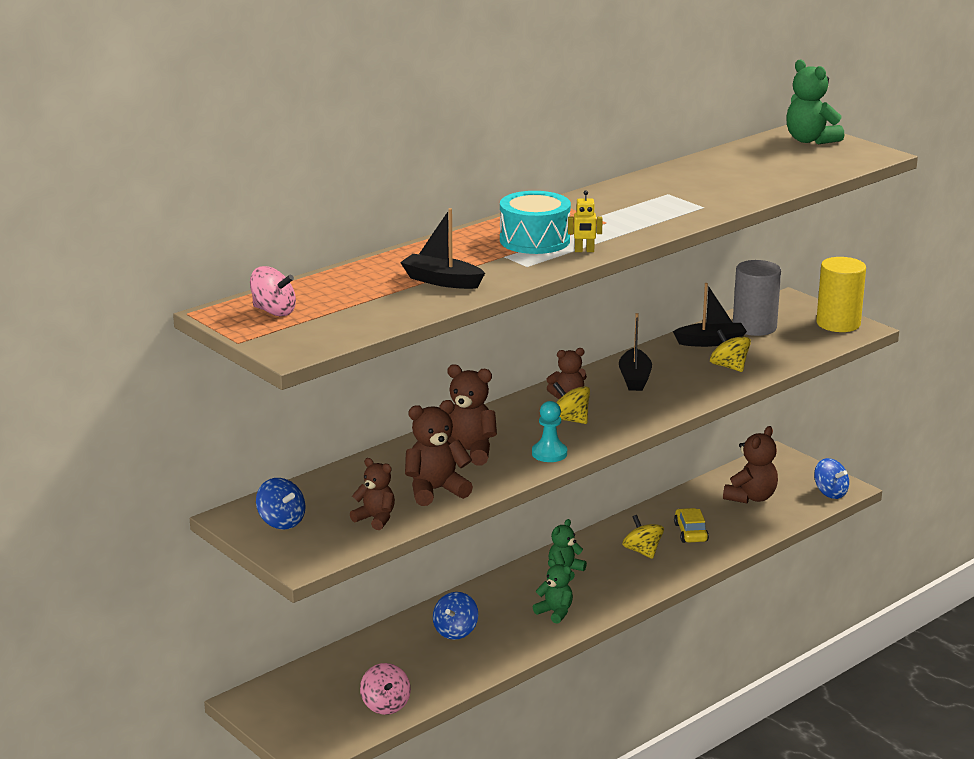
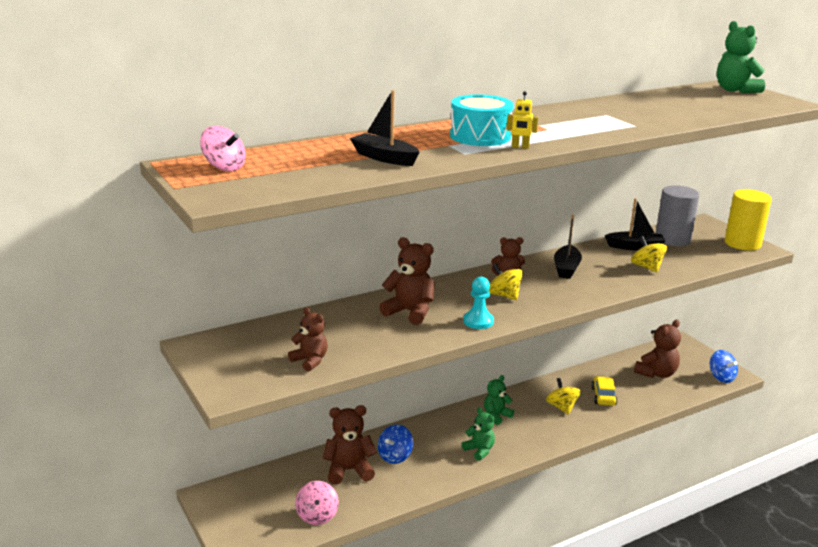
camera: 10 degrees right, 0 degrees up
(281, 521) = (231, 354): blue spinning top -> none
(435, 490) = (371, 342): brown teddy bear -> brown teddy bear (349, 470)

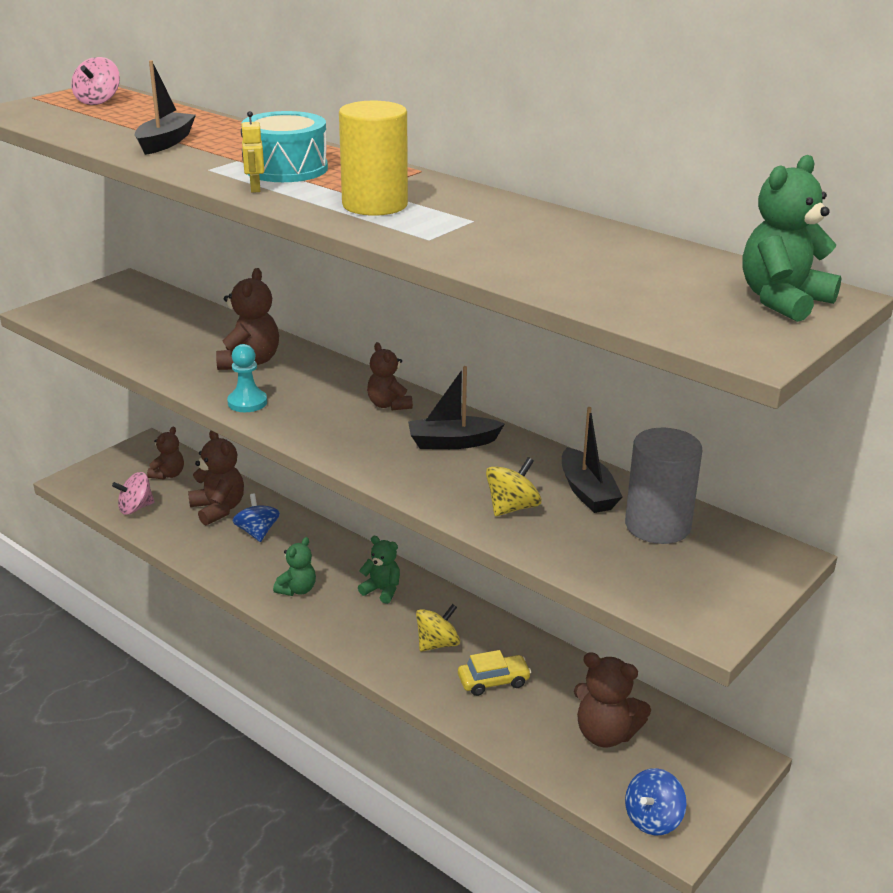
camera: 70 degrees right, 5 degrees up
(310, 361) = (114, 333): brown teddy bear -> brown teddy bear (168, 474)
(395, 456) = (257, 532): blue spinning top -> blue spinning top turned 60 degrees clockwise
(504, 295) = (331, 409): yellow spinning top -> none
(742, 243) = (715, 603): yellow cylinder -> yellow cylinder (375, 205)

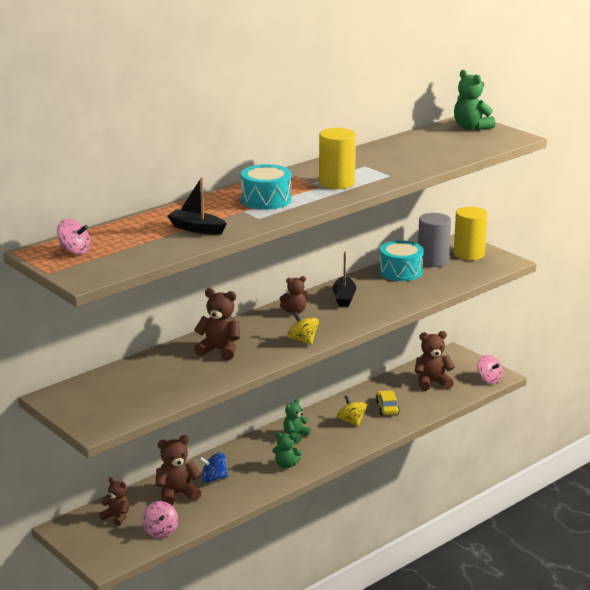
camera: 80 degrees left, 5 degrees down
(247, 402) = (278, 351): turquoise pawn -> none
(255, 188) = (300, 207): yellow robot -> none
(297, 590) = (286, 465): green teddy bear -> green teddy bear turned 150 degrees clockwise
(512, 507) = (412, 289): yellow spinning top -> yellow spinning top (303, 340)
(587, 492) = (400, 271): black boat -> turquoise drum
(605, 734) = (432, 382): brown teddy bear -> brown teddy bear turned 135 degrees counterclockwise
(653, 819) = (489, 379): blue spinning top -> pink spinning top
(718, 569) = (469, 254): none -> yellow cylinder

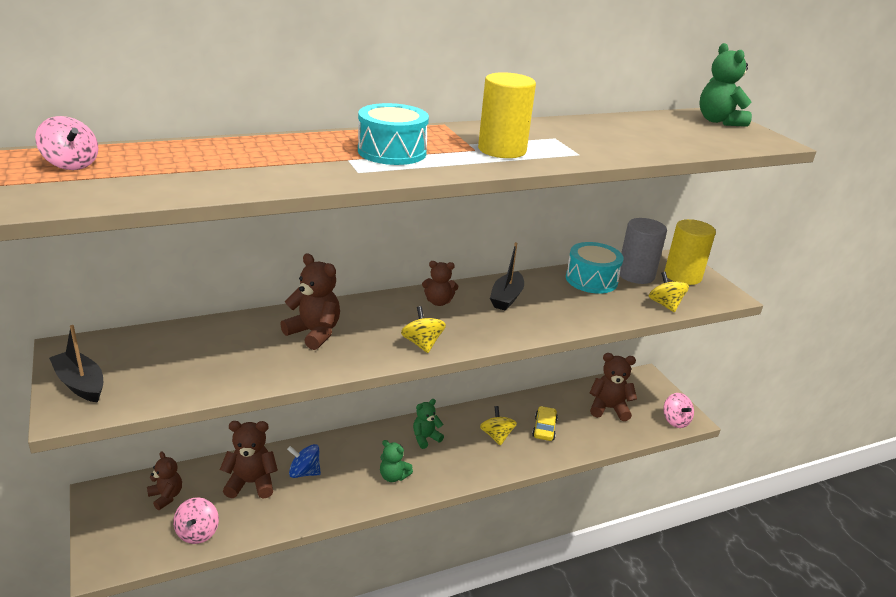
camera: 15 degrees right, 5 degrees up
(196, 229) = (261, 169): black boat -> black boat (80, 384)
(464, 278) = (665, 305): none -> yellow spinning top

